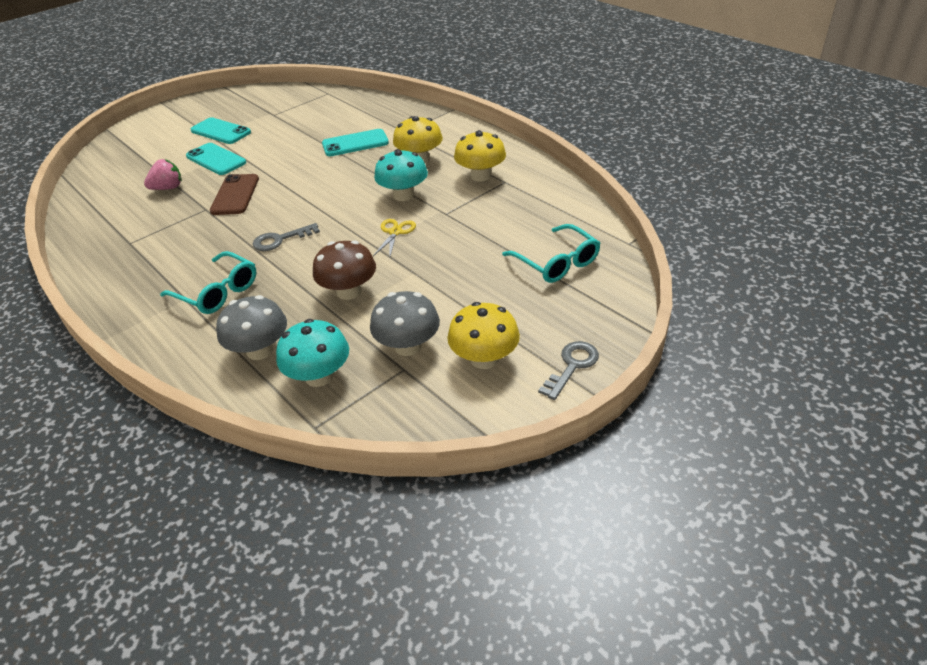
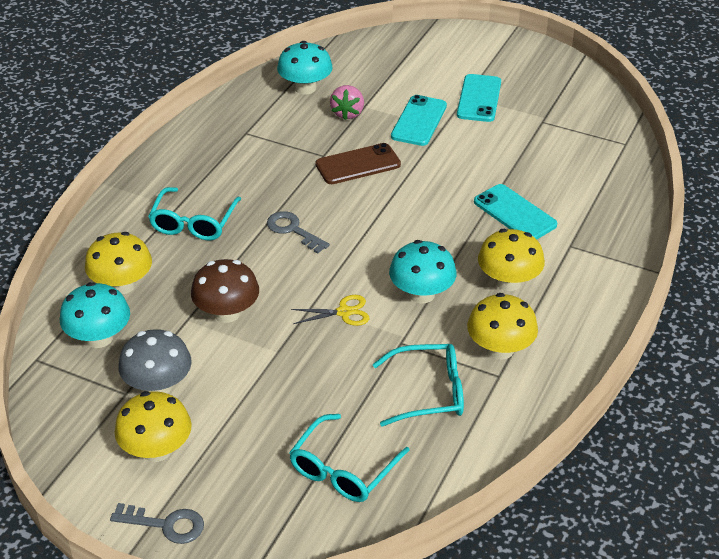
camera: 65 degrees right, 0 degrees up
(110, 202) = (305, 88): none -> turquoise mushroom
(168, 188) = (347, 113): pink strawberry -> pink strawberry turned 60 degrees clockwise
(260, 350) = (122, 285): grey mushroom -> yellow mushroom
(503, 212) = (428, 392): none -> turquoise glasses

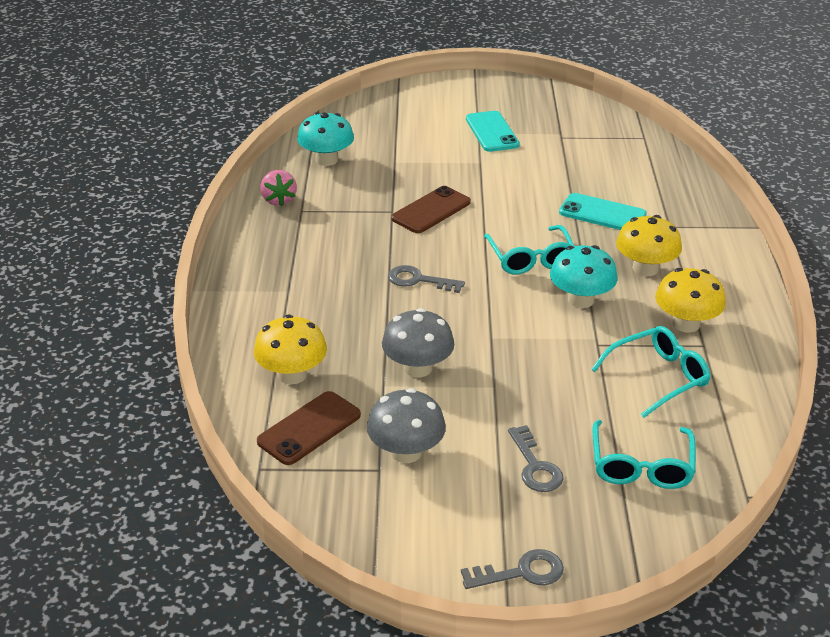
camera: 25 degrees left, 5 degrees down
(99, 338) = (309, 428): turquoise mushroom -> brown phone
(156, 450) = (454, 509): yellow mushroom -> none
(194, 222) = (317, 299): turquoise glasses -> turquoise glasses (530, 258)
(227, 313) = (418, 368): brown mushroom -> grey mushroom
(252, 436) = (535, 466): none -> grey key
(344, 312) = (526, 335): yellow scissors -> none
(347, 113) = (384, 171): pink strawberry -> pink strawberry (278, 200)
(419, 121) = (455, 162): turquoise phone -> none

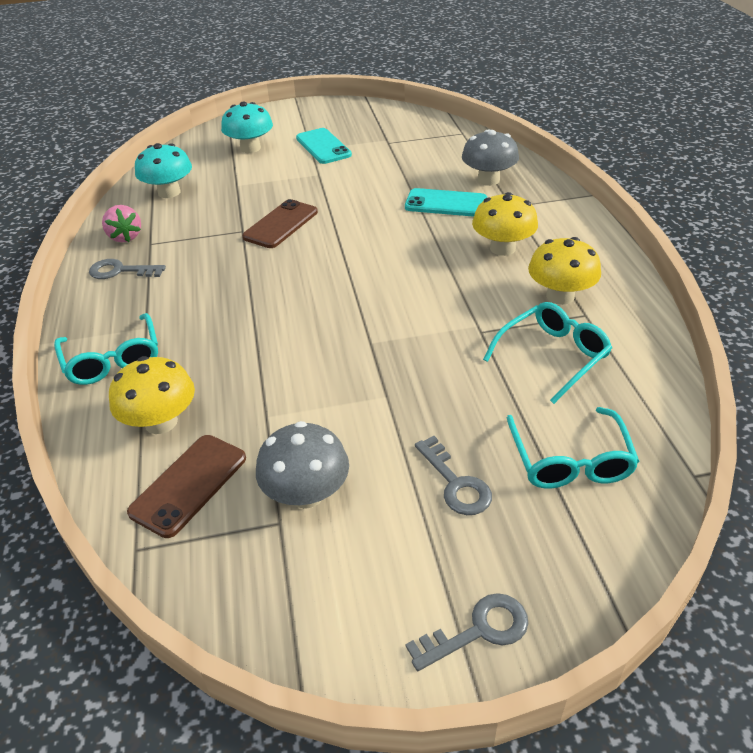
camera: 10 degrees left, 5 degrees up
(418, 280) = (282, 294): grey key -> grey key (120, 271)
(418, 368) = (300, 389): grey mushroom -> grey mushroom (488, 180)
(530, 258) = (389, 255): turquoise glasses -> turquoise glasses (112, 359)
(581, 300) = (450, 288): turquoise mushroom -> turquoise mushroom (250, 148)

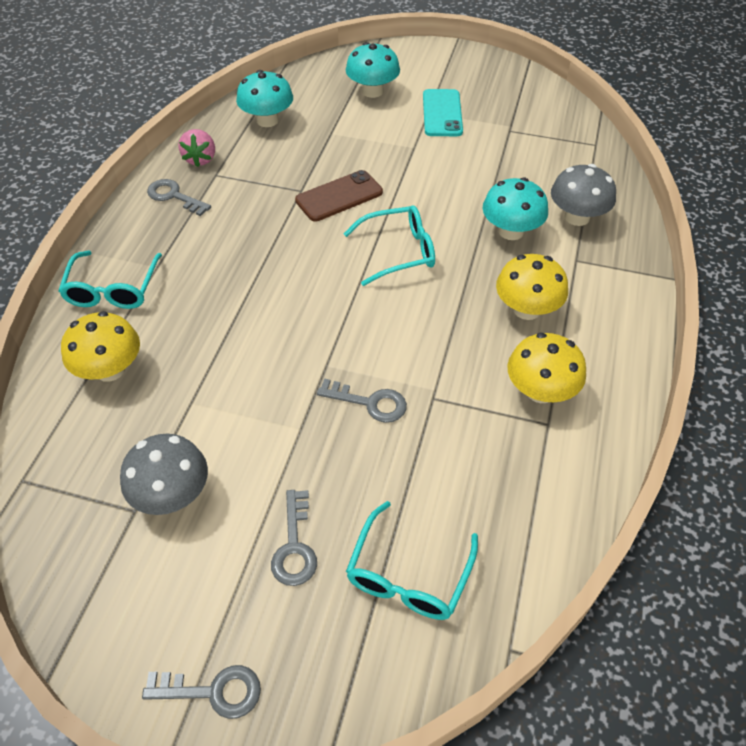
camera: 25 degrees right, 10 degrees up
(189, 485) = (93, 441): brown phone -> none
(431, 354) = (370, 403): none -> grey key
(445, 204) = (511, 231): turquoise phone -> turquoise mushroom
(552, 356) = (478, 456): turquoise glasses -> turquoise glasses (398, 252)

